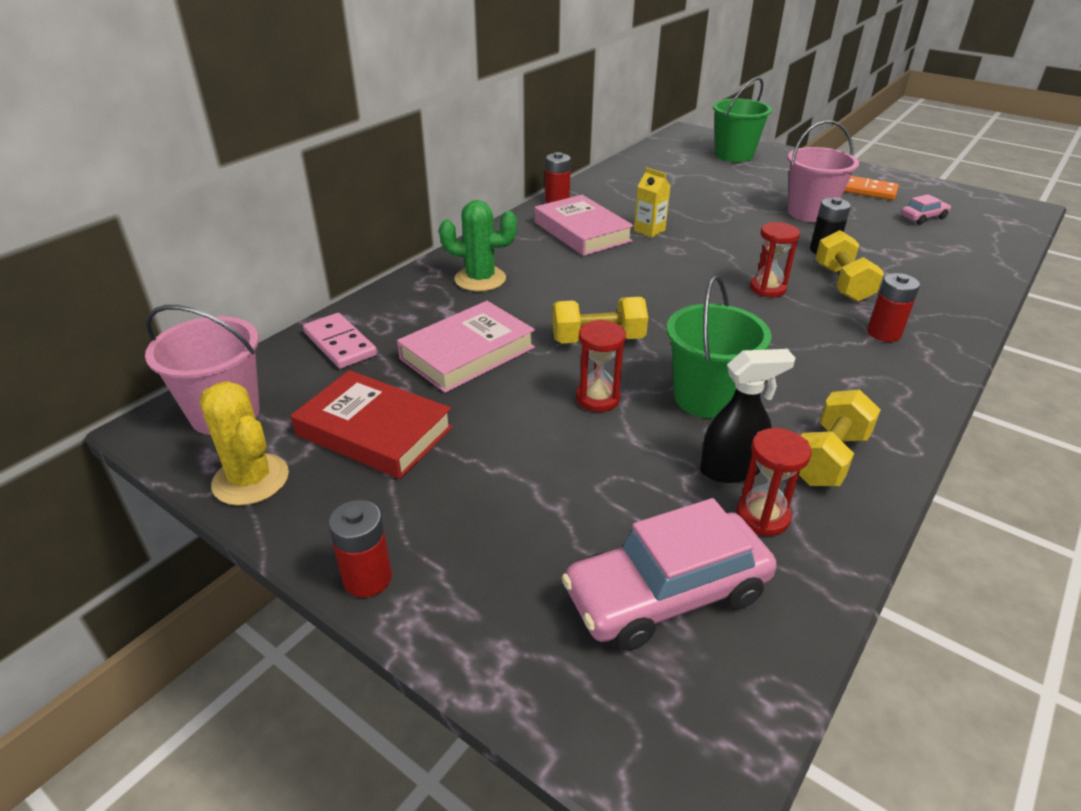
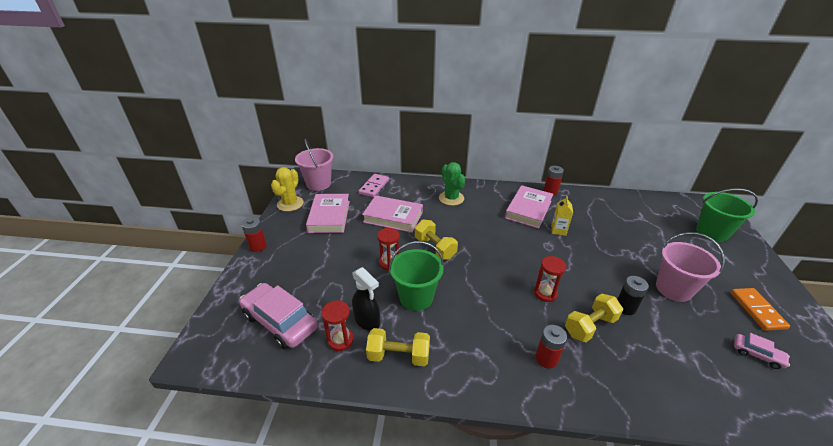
camera: 60 degrees right, 0 degrees up
(374, 431) = (329, 216): red book -> pink book

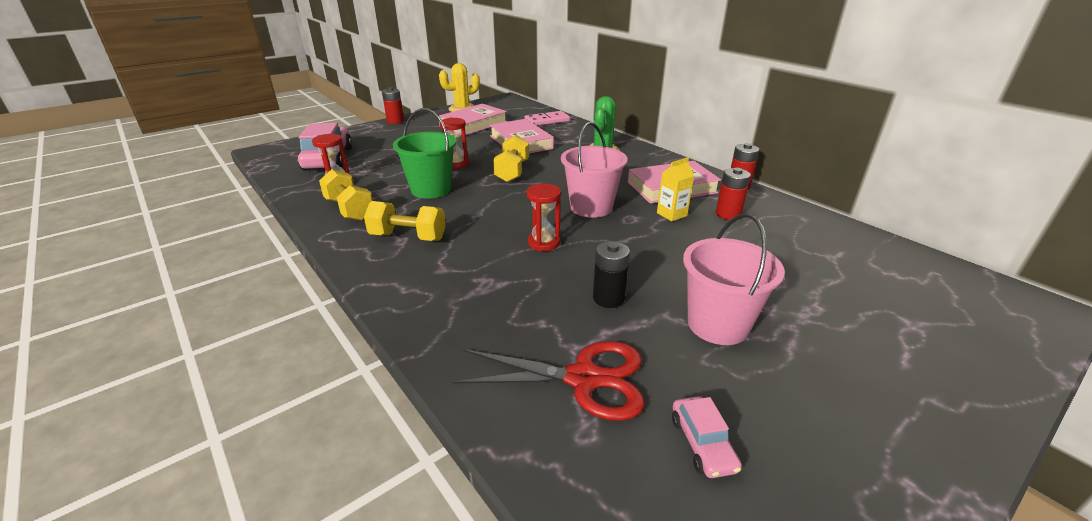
camera: 45 degrees right, 5 degrees down
(318, 184) = (506, 105): pink bucket -> pink bucket (591, 207)
(367, 321) = (372, 183): black spray bottle -> none
(546, 358) = (442, 276): red battery -> red battery (728, 214)
(590, 326) = (534, 285): yellow dumbbell -> yellow dumbbell (408, 237)
(691, 362) = (583, 378): none -> red scissors
(711, 232) = (943, 324): green bucket -> none
(757, 310) = (822, 421): orange domino -> none

